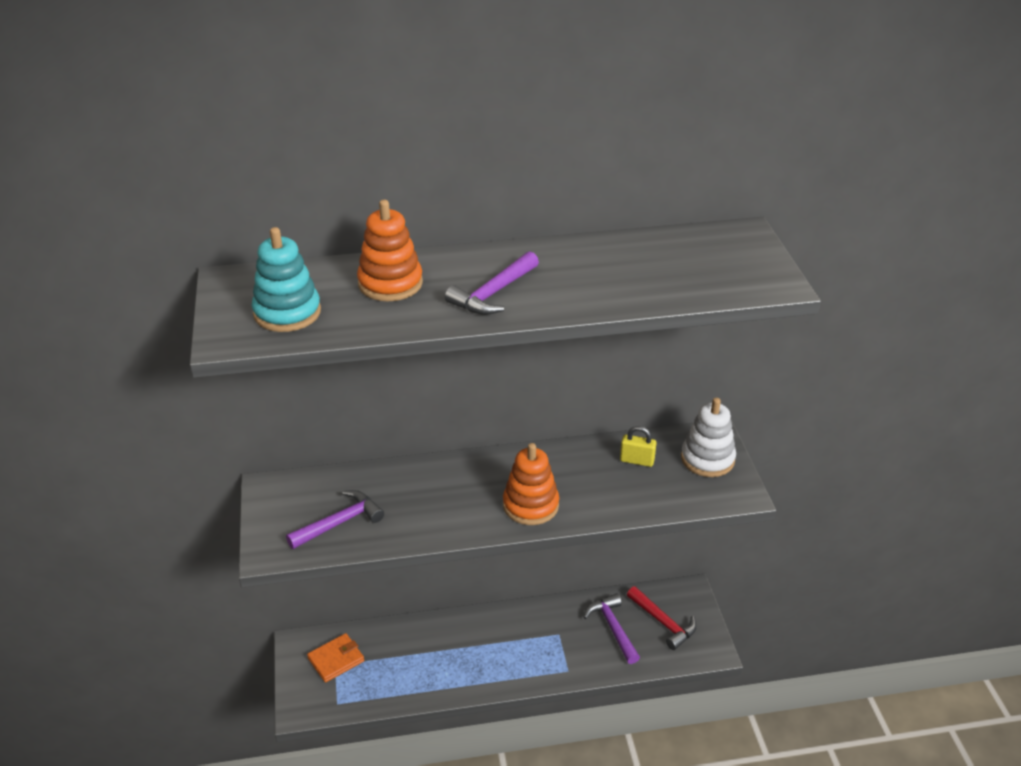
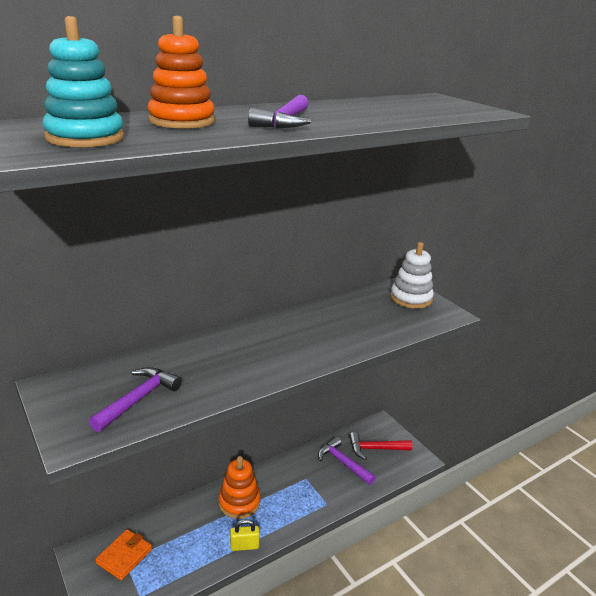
camera: 25 degrees left, 10 degrees down
(530, 505) = (305, 351): orange stacking toy -> orange stacking toy (239, 502)
(637, 460) = (363, 308): yellow padlock -> yellow padlock (244, 546)
(663, 622) = (375, 449): red hammer -> red hammer turned 150 degrees clockwise

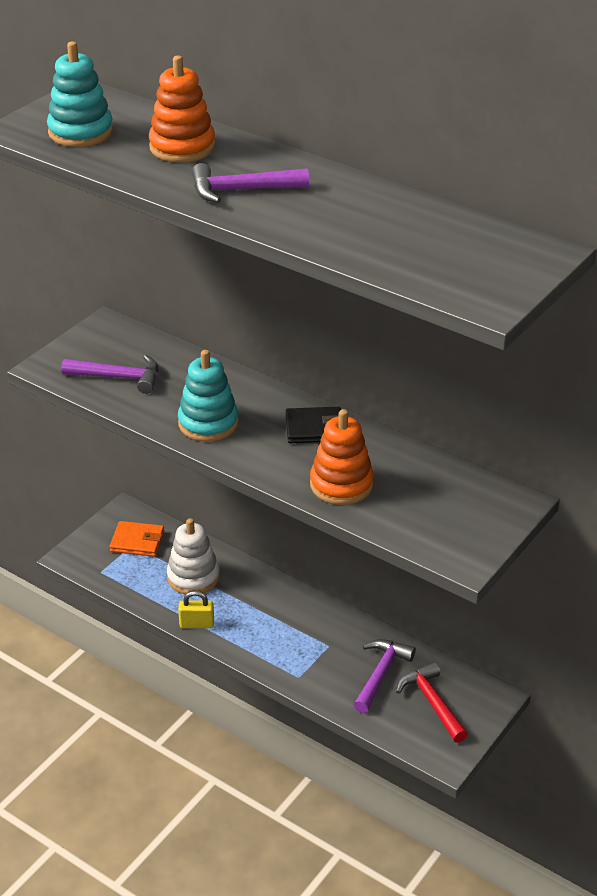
camera: 70 degrees right, 10 degrees up
(239, 502) = (254, 599): orange stacking toy -> orange stacking toy (341, 484)
(244, 546) = (197, 624): yellow padlock -> yellow padlock turned 60 degrees counterclockwise
(245, 369) = (208, 423): none -> turquoise stacking toy
(288, 327) = (314, 428): none -> black wallet
(411, 298) = (479, 515): white stacking toy -> white stacking toy (193, 577)

